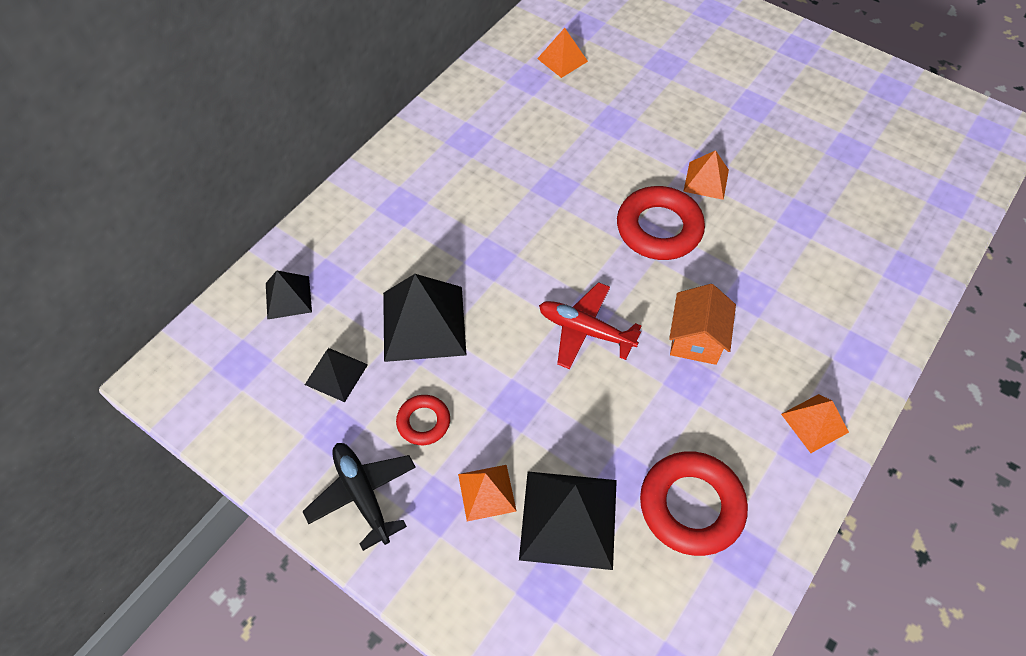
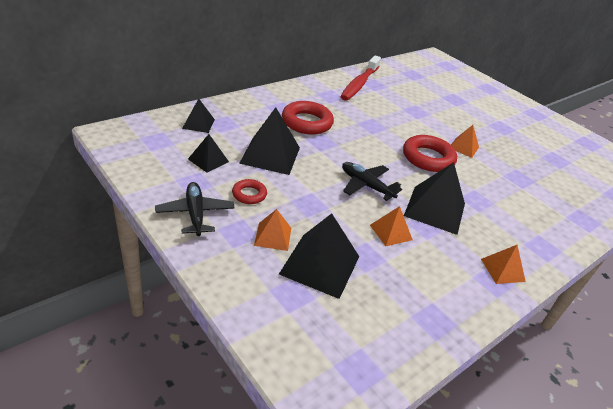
camera: 10 degrees right, 20 degrees down
(505, 88) = (359, 84): none -> red toothbrush
(562, 60) = (395, 83): orange pyramid -> orange pyramid (390, 232)
(585, 330) = (366, 186): red plane -> black plane
(691, 506) = (405, 284): red ring -> red ring (307, 122)
(696, 339) = (435, 209): orange house -> black pyramid

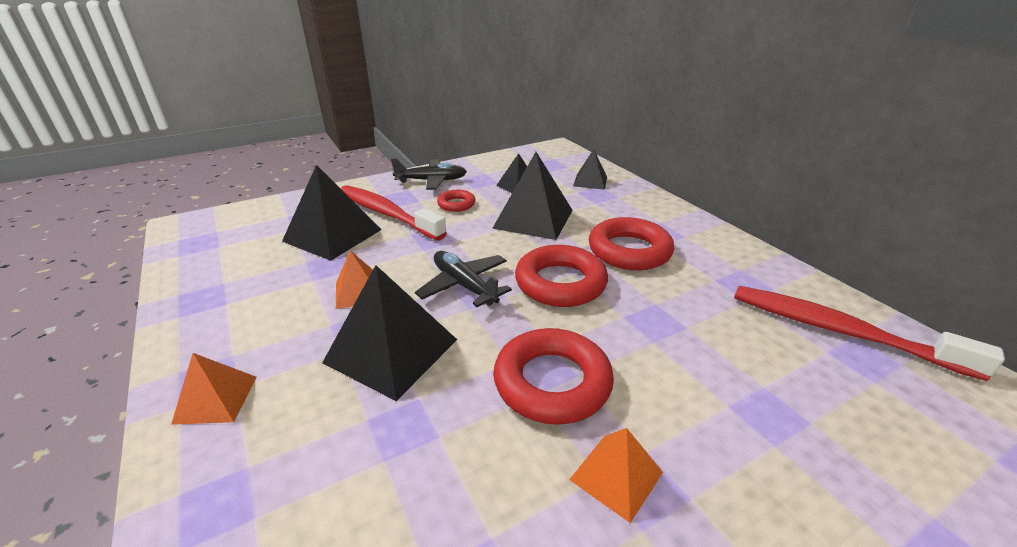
camera: 105 degrees right, 5 degrees down
(273, 236) = (386, 213): orange pyramid -> red toothbrush
(350, 150) = (560, 283): none -> red ring
(366, 186) = (464, 285): black plane -> black plane turned 90 degrees counterclockwise

